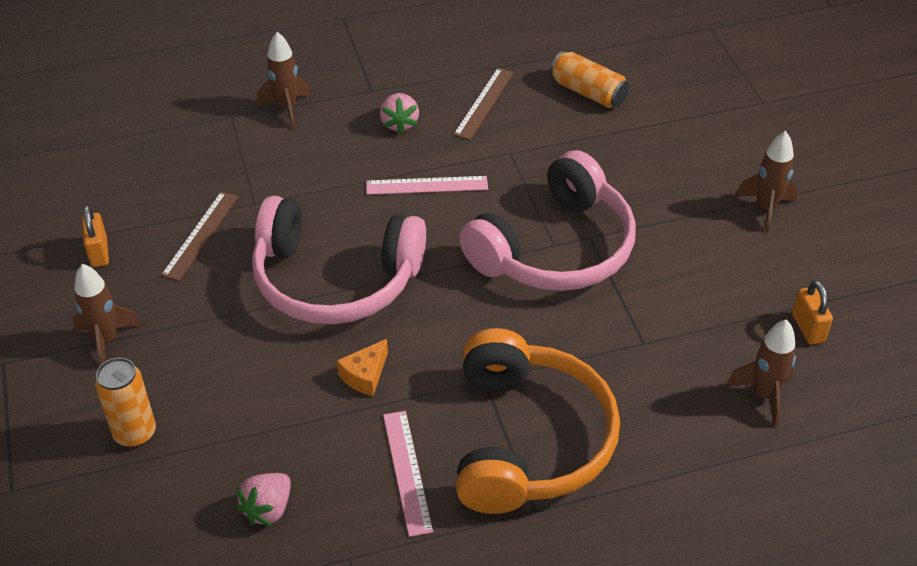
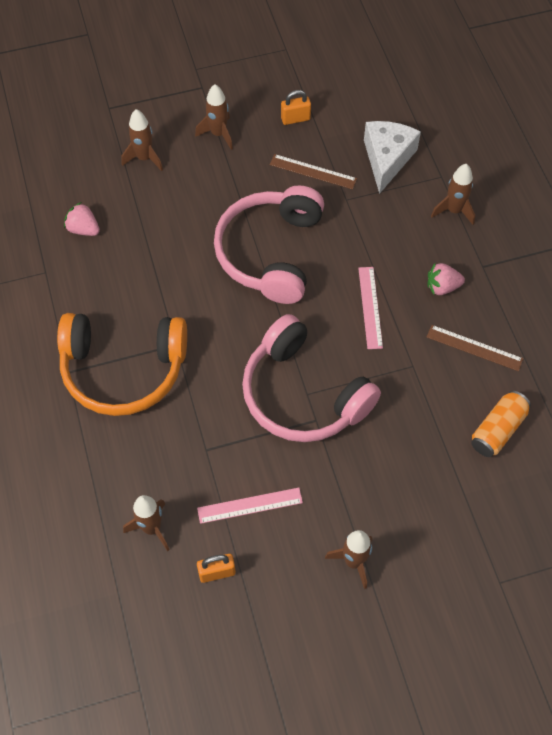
camera: 90 degrees right, 15 degrees up
(135, 433) = (144, 158): orange can -> brown rocket
(193, 163) = (387, 159): none -> white cheese
(365, 375) = (183, 274): orange cheese -> none
(406, 472) = (104, 300): pink ruler -> pink ruler (250, 505)

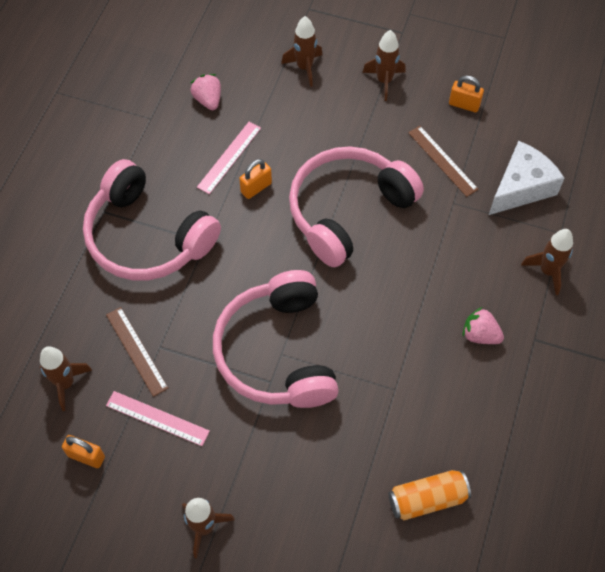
camera: 35 degrees right, 0 degrees up
(123, 370) = (147, 237): orange headphones -> pink headphones
(182, 277) = (256, 188): none -> orange padlock
(370, 307) = (398, 312): pink ruler -> pink ruler (229, 157)
(474, 348) = (465, 409): brown ruler -> brown ruler (136, 351)

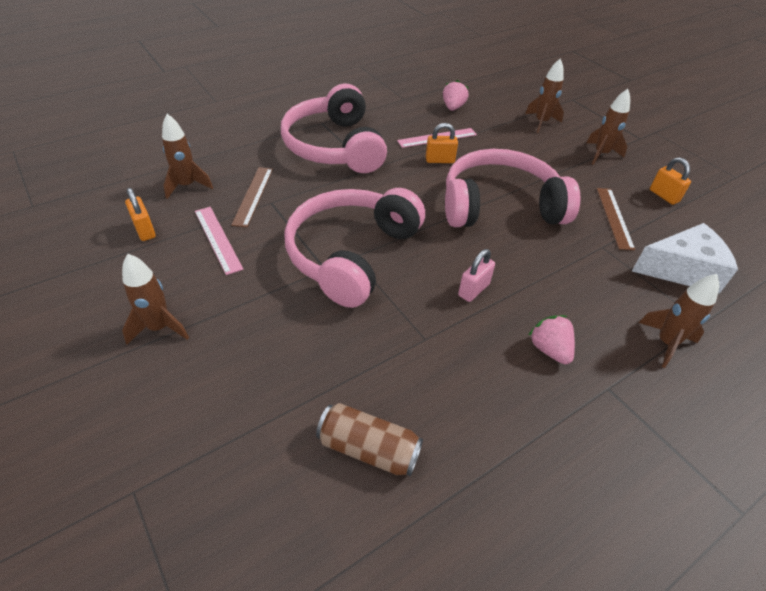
camera: 35 degrees right, 15 degrees down
(393, 319) = (473, 290): none -> pink padlock
(427, 499) = (368, 449): orange can -> brown can

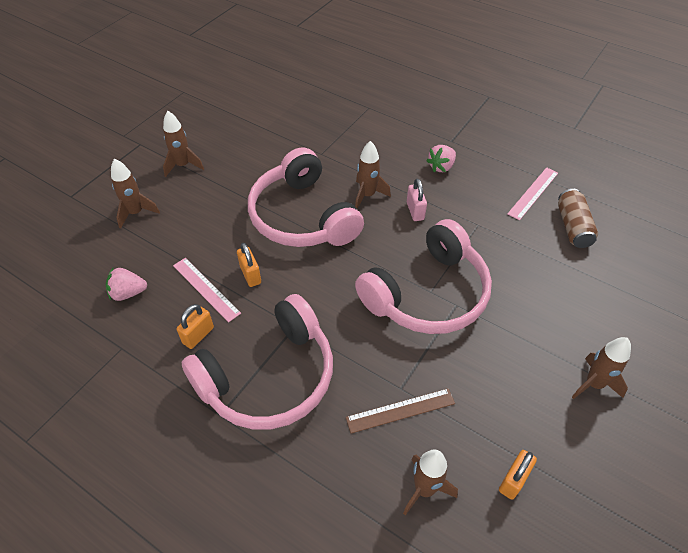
camera: 110 degrees left, 5 degrees up
(218, 239) = (479, 404): pink ruler -> pink ruler (533, 193)
(351, 254) = (428, 294): pink headphones -> pink headphones turned 45 degrees counterclockwise
(473, 290) = (415, 211): pink padlock -> pink padlock turned 60 degrees clockwise
(614, 217) = (280, 150): brown ruler -> none
(664, 196) = (233, 127): orange padlock -> orange padlock (198, 335)
(666, 343) = (398, 121): brown rocket -> brown rocket (367, 195)
(681, 270) = (323, 116): white cheese -> none

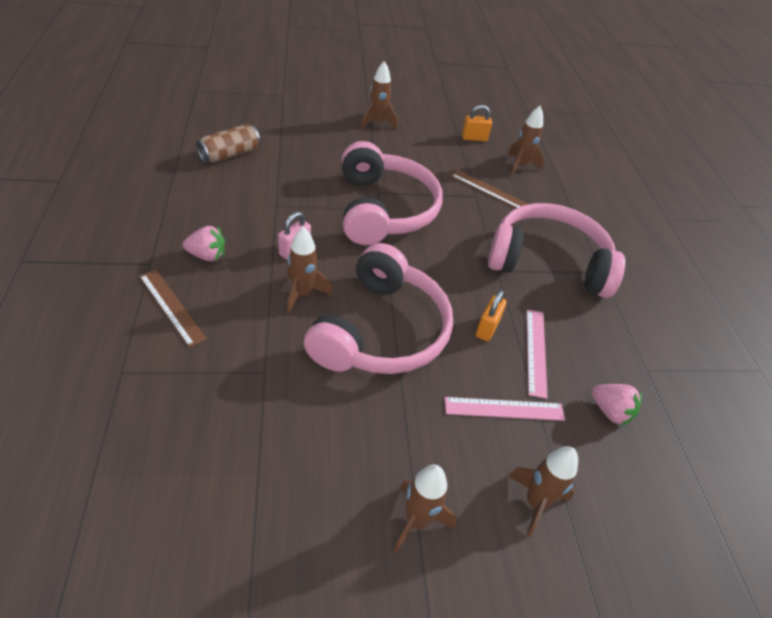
camera: 135 degrees left, 5 degrees down
(198, 335) = (575, 325): orange padlock -> none
(403, 137) = (172, 306): none -> brown ruler
(428, 294) = (384, 209): pink headphones -> pink headphones turned 75 degrees clockwise
(533, 193) = (200, 184): pink ruler -> pink ruler (504, 409)

